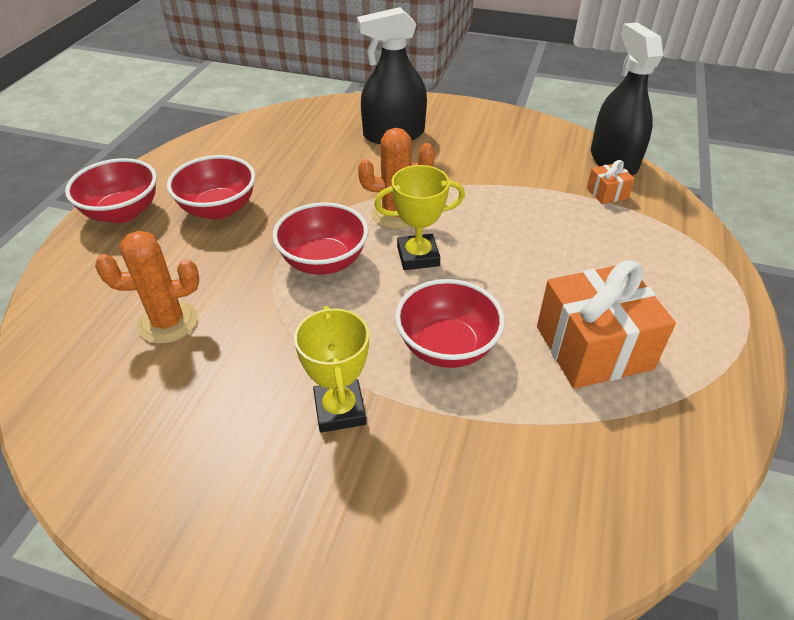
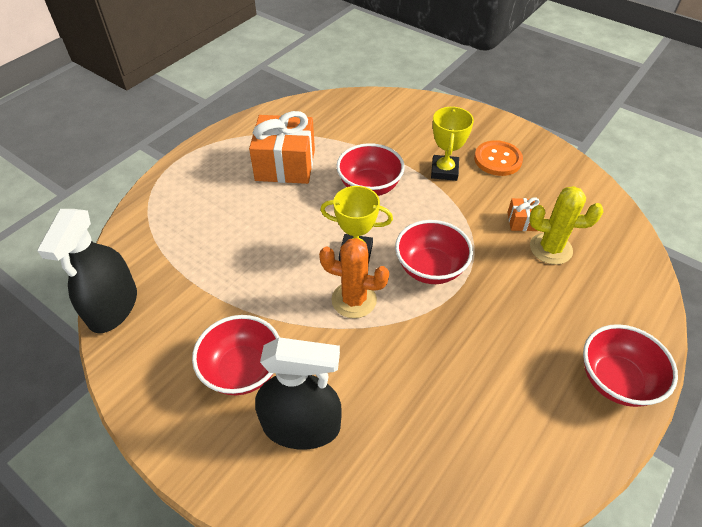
camera: 160 degrees left, 5 degrees up
(168, 322) = (550, 248): orange cactus -> yellow cactus
(218, 209) = (517, 356): red bowl -> red bowl (242, 370)
(246, 465) = (497, 159): none -> orange button
(607, 193) = (161, 270): orange gift -> orange gift (522, 221)

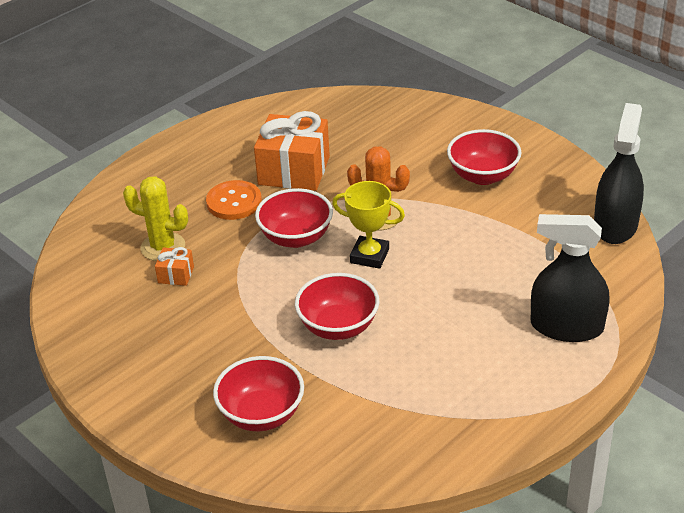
camera: 170 degrees left, 10 degrees down
(285, 165) = (445, 364): orange gift -> orange gift (294, 170)
(301, 426) = (434, 144): black spray bottle -> black spray bottle (566, 327)
(444, 171) = (236, 340): yellow trophy -> none
(497, 159) = (159, 351): orange button -> orange button (234, 202)
(616, 380) = (176, 154): red bowl -> red bowl (261, 414)

